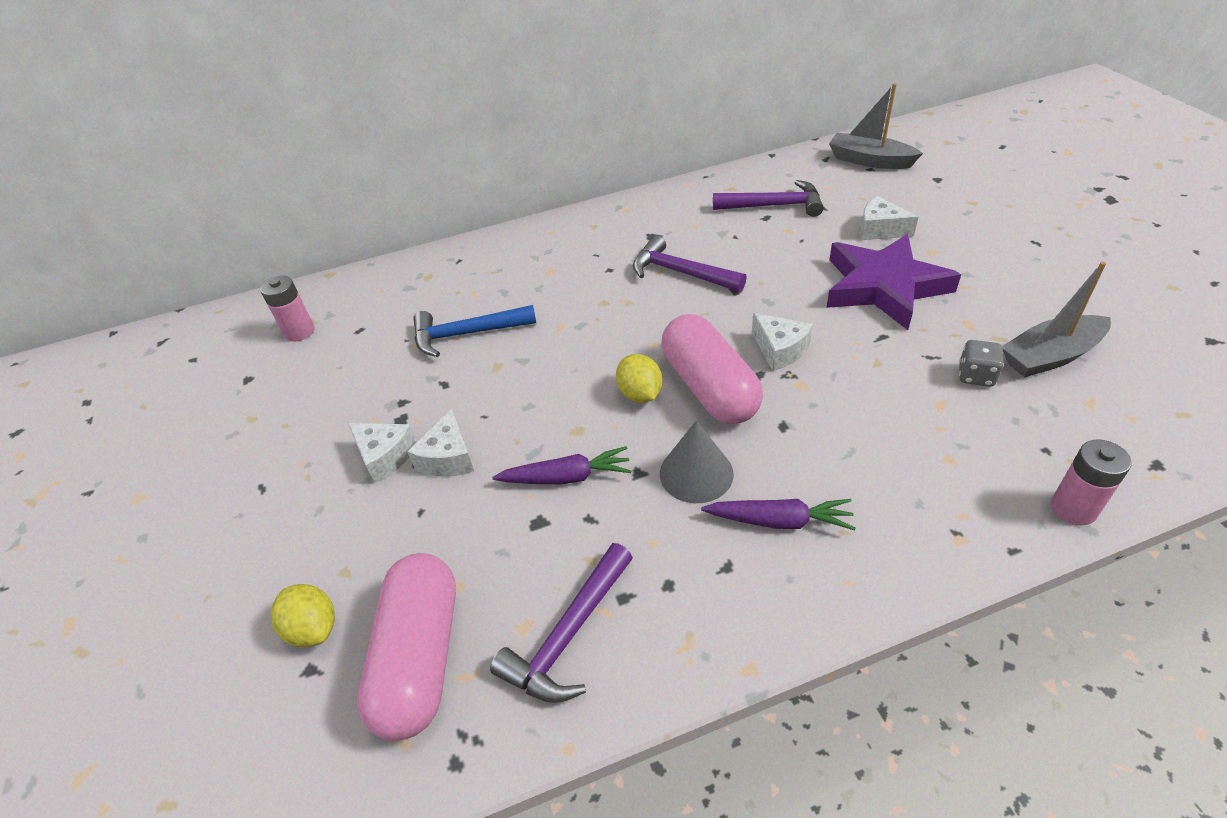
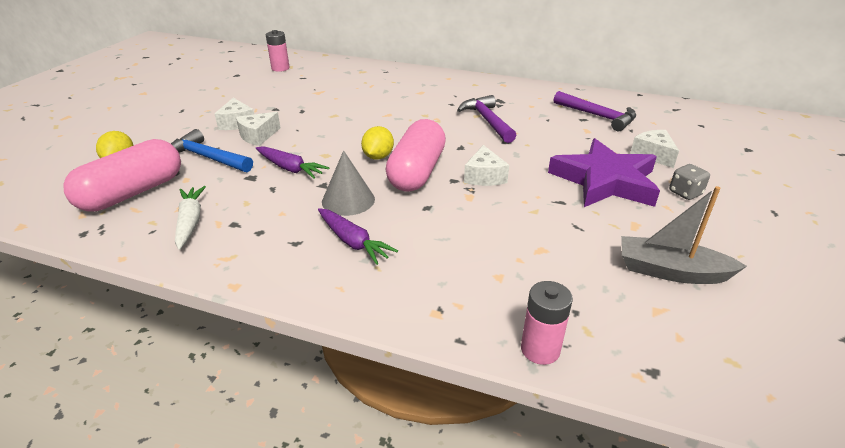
camera: 35 degrees right, 10 degrees down
(466, 334) = (342, 98): blue hammer -> blue hammer (207, 157)
(568, 636) = (190, 222): purple hammer -> white carrot
(869, 160) = (708, 121): grey boat -> none
(975, 376) = (592, 251): grey dice -> grey dice (685, 193)

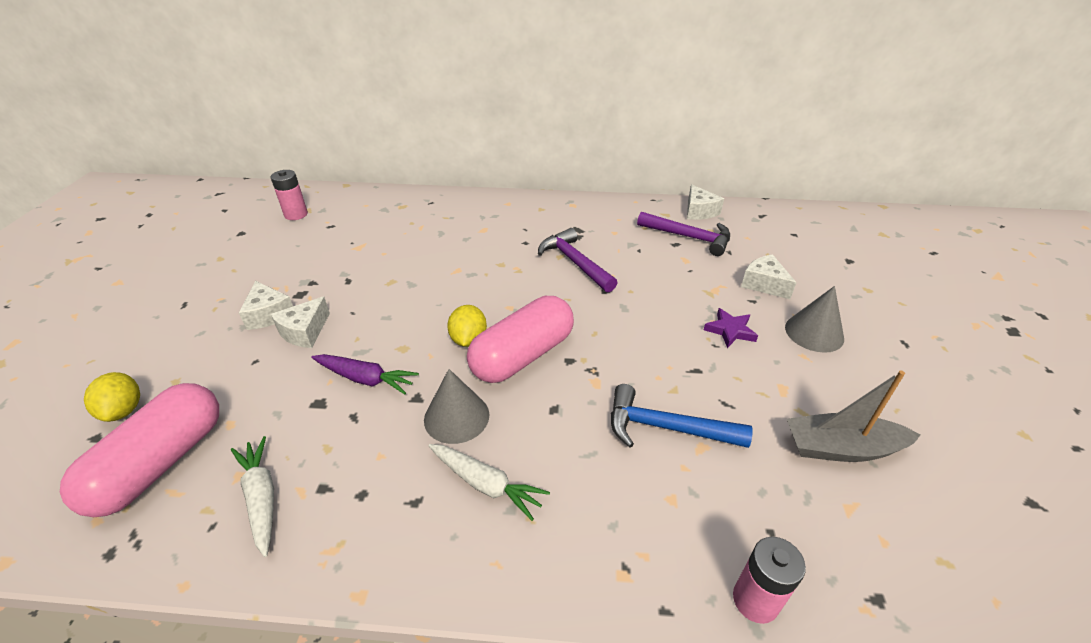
camera: 15 degrees left, 5 degrees up
(207, 157) = (247, 381): blue hammer -> blue hammer (665, 427)
(353, 242) = (486, 484): purple carrot -> white carrot
(416, 172) = (522, 355): pink capsule -> pink capsule turned 45 degrees clockwise
(484, 176) = (601, 348): white cheese -> white cheese (699, 211)
(605, 181) = (730, 330): purple star -> purple star, size x0.43
(685, 193) = (814, 332): grey dice -> grey cone

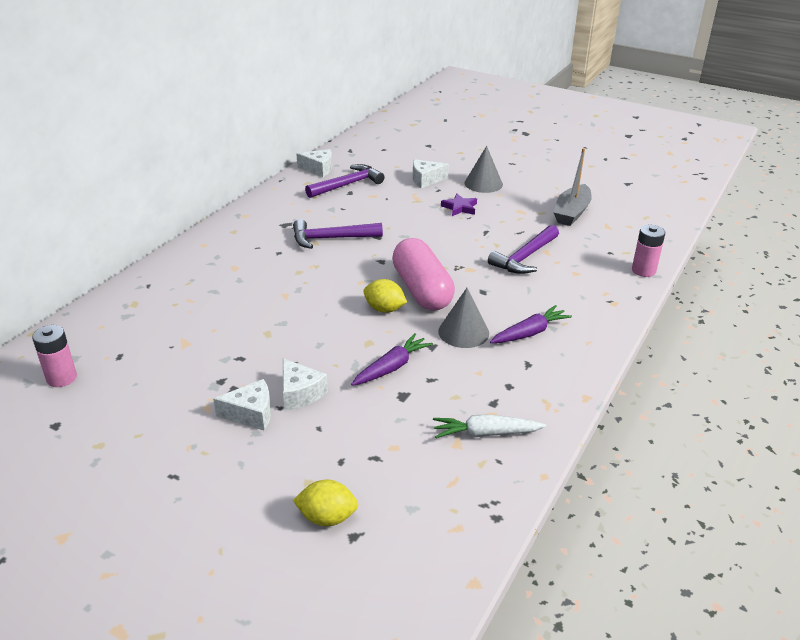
camera: 65 degrees left, 5 degrees down
(160, 463) = (415, 490): pink capsule -> none
(486, 484) = (530, 333): white carrot -> purple carrot
(665, 427) = (524, 257): blue hammer -> purple hammer

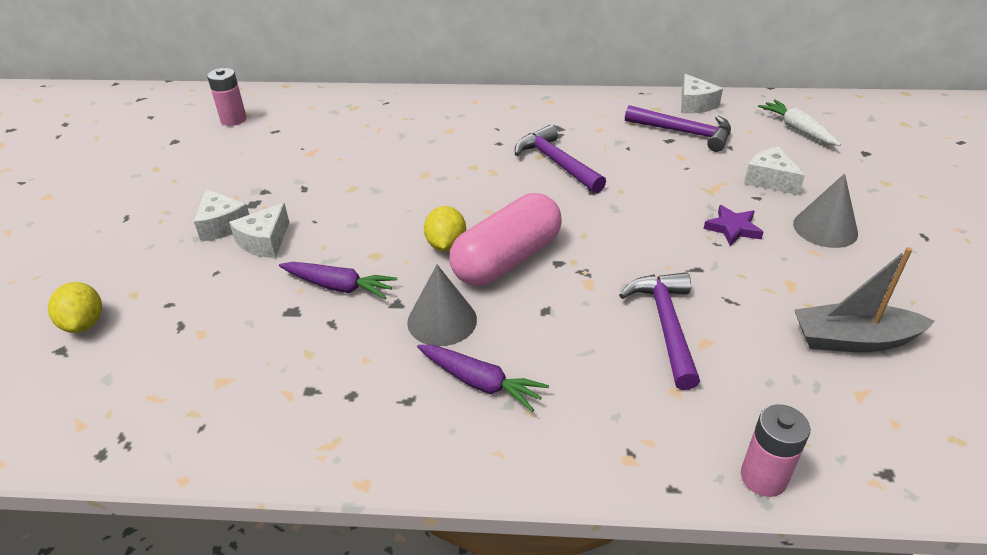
camera: 65 degrees right, 5 degrees up
(485, 433) = (247, 401): white carrot -> white carrot (797, 129)
(524, 257) = (666, 325): purple hammer -> purple hammer turned 75 degrees clockwise

